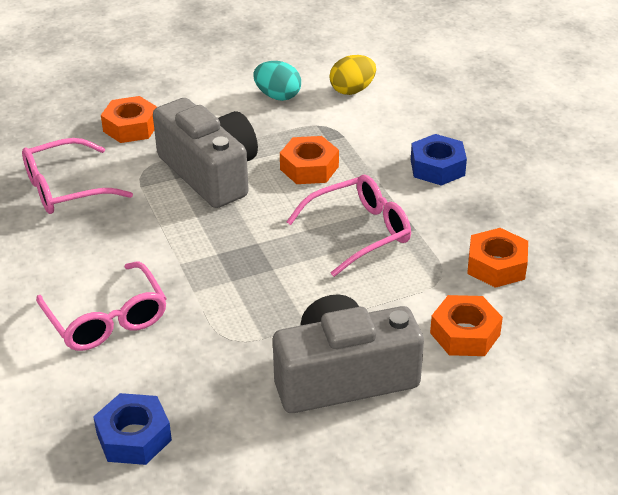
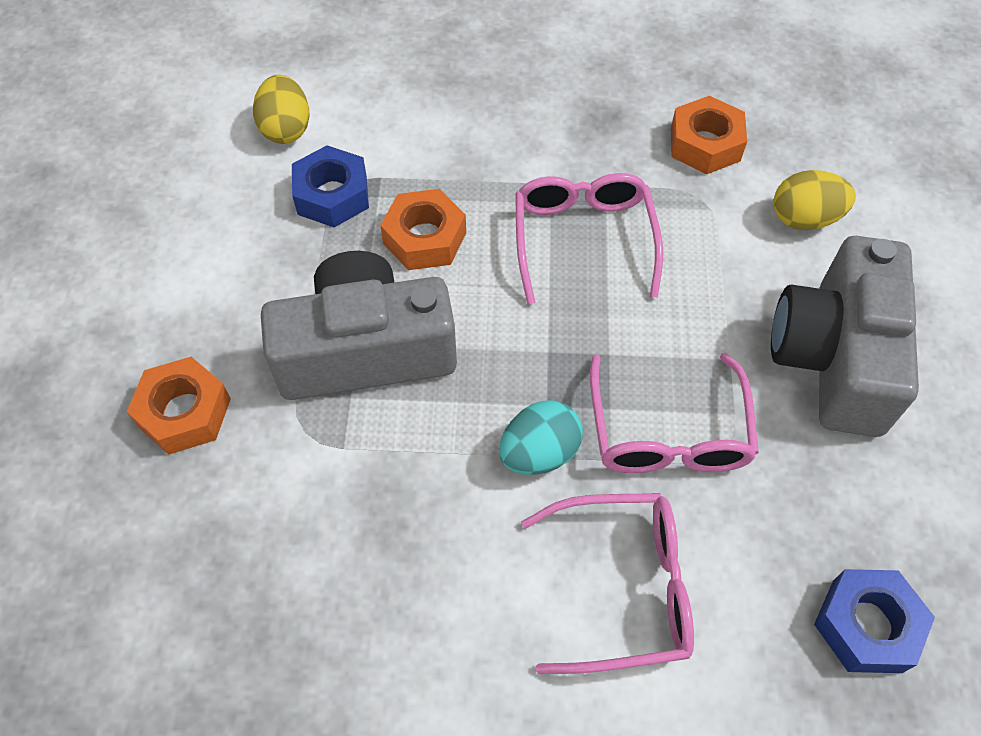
camera: 65 degrees left, 20 degrees up
(65, 188) = (285, 553): pink glasses -> pink glasses (668, 432)
(277, 96) = (239, 210): turquoise egg -> turquoise egg (539, 453)
(437, 167) = (502, 117): blue nut -> blue nut (332, 195)
(465, 334) = (804, 219): orange nut -> yellow egg

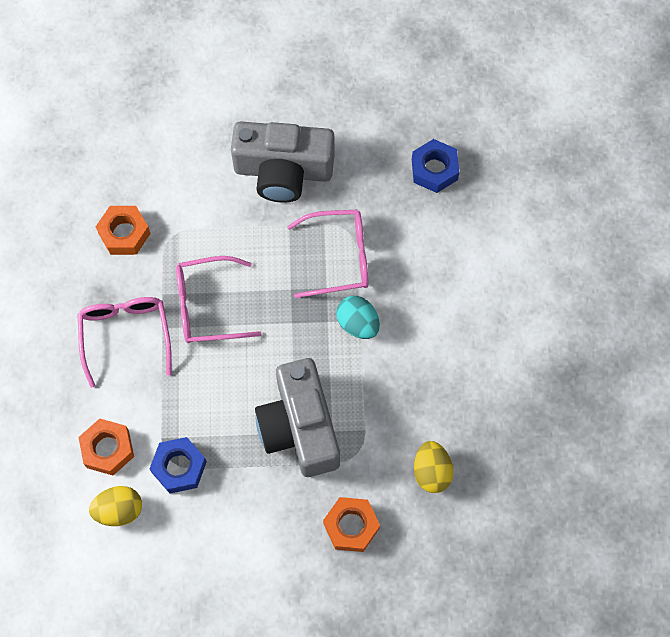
camera: 95 degrees left, 10 degrees up
(425, 238) = (212, 402): orange nut -> orange nut (108, 449)
(623, 588) = (429, 279): pink glasses -> pink glasses (125, 335)
(804, 219) = (184, 179): yellow egg -> yellow egg (431, 472)

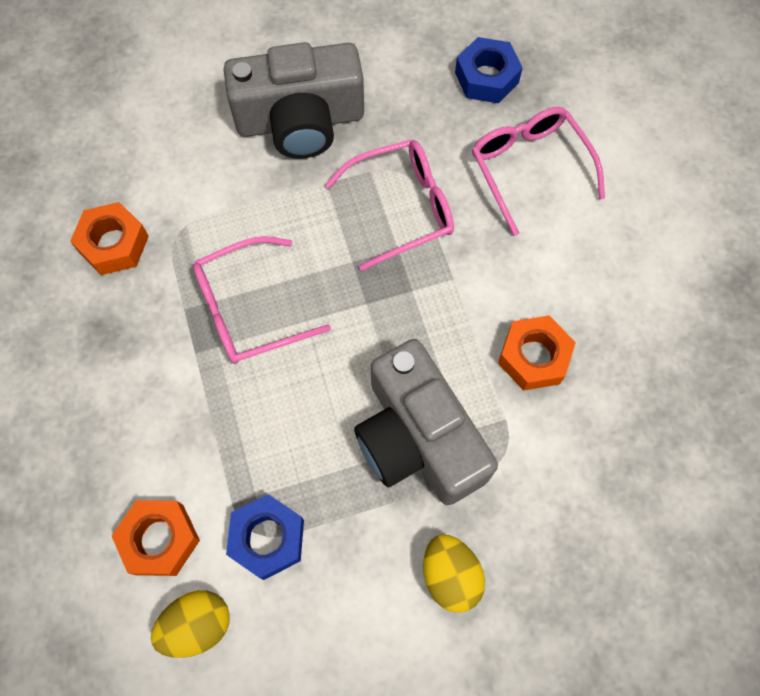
camera: 15 degrees left, 0 degrees up
(125, 335) = (147, 375): pink glasses -> pink glasses (529, 168)
(351, 526) = (529, 557): orange nut -> orange nut (533, 357)
(358, 324) = (452, 283): turquoise egg -> none
(431, 472) = (611, 452): yellow egg -> yellow egg (450, 575)

